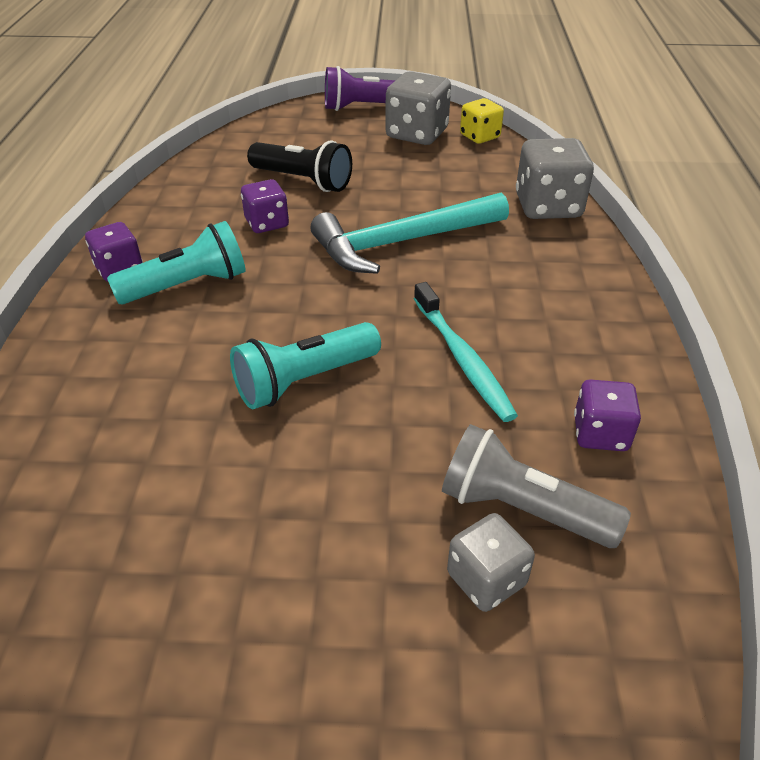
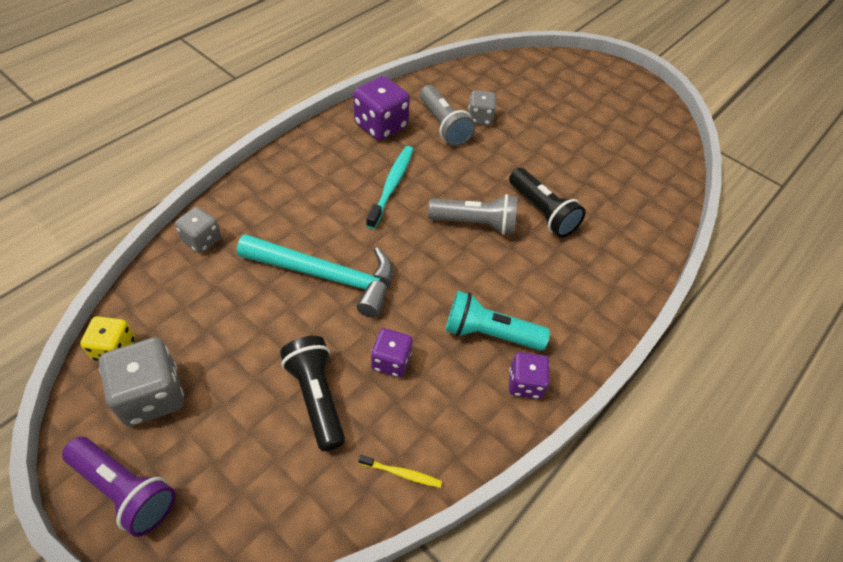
camera: 145 degrees left, 10 degrees up
(191, 180) = (401, 473): none -> yellow toothbrush
(219, 459) = (542, 212): none -> black flashlight
(304, 380) = (475, 223): turquoise flashlight -> grey flashlight
(548, 207) = (202, 240): grey dice -> grey dice, size x0.61
(600, 433) = (381, 126): purple dice -> purple dice, size x1.63

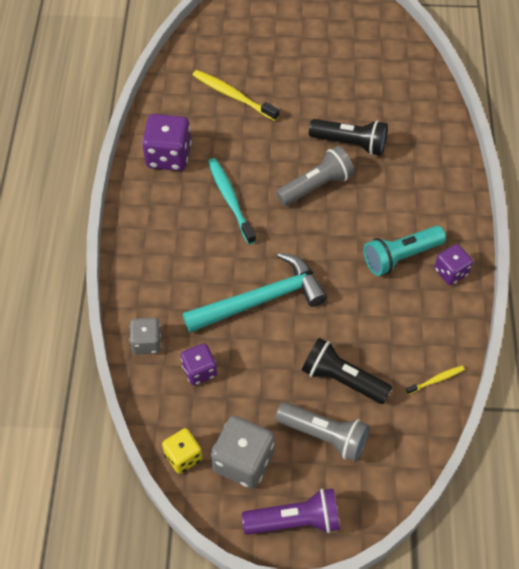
camera: 35 degrees left, 5 degrees up
(391, 361) = (362, 322): purple dice -> purple dice (199, 371)
(443, 125) = (214, 122): grey flashlight -> grey flashlight (324, 436)
(480, 118) = (233, 96): grey dice -> yellow toothbrush

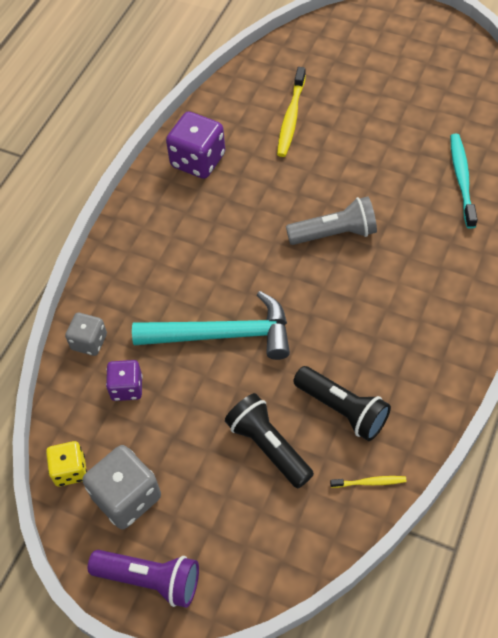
camera: 25 degrees right, 0 degrees up
(230, 200) = (239, 222): turquoise toothbrush -> turquoise toothbrush (462, 180)
(233, 96) = (291, 117): yellow toothbrush -> yellow toothbrush turned 135 degrees counterclockwise
(324, 436) = (222, 500): grey flashlight -> none
(350, 143) = (391, 199): black flashlight -> black flashlight (342, 409)
(400, 256) = (391, 335): turquoise flashlight -> none
(451, 272) = (440, 369): purple dice -> none

